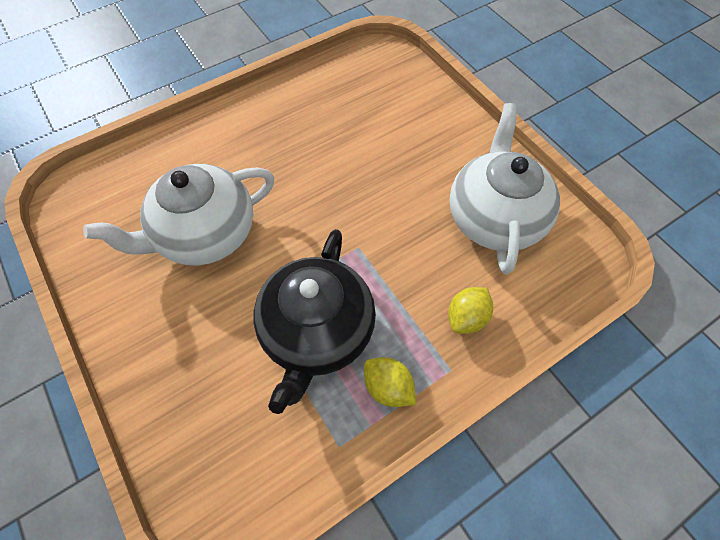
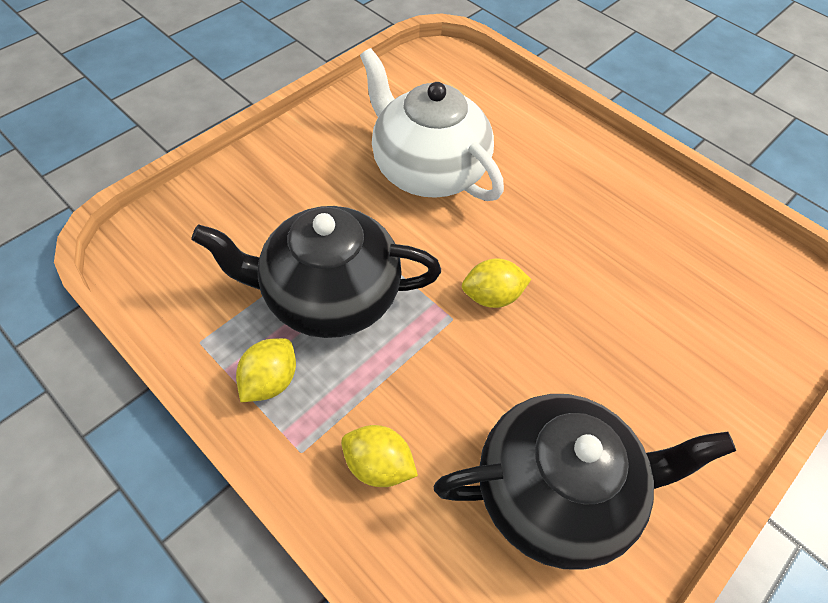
camera: 75 degrees right, 5 degrees down
(345, 217) = (492, 296): none -> yellow lemon
(494, 217) = (557, 491): white teapot -> black teapot

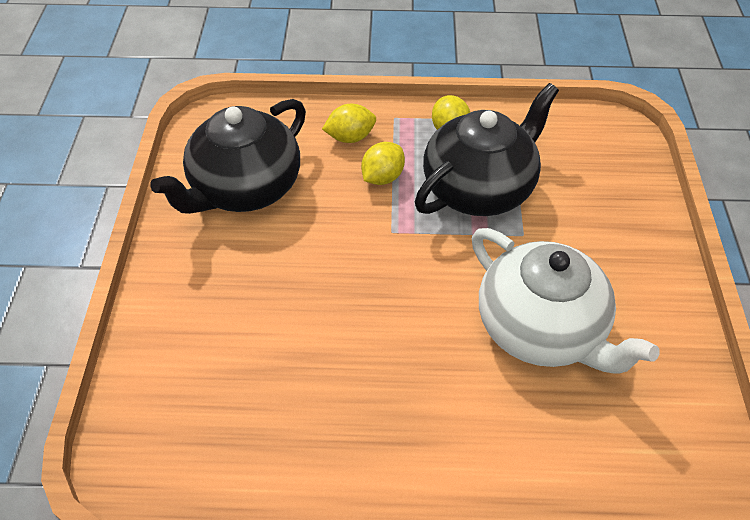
camera: 140 degrees right, 5 degrees down
(427, 169) = (541, 329): white teapot -> white teapot turned 45 degrees clockwise
(492, 296) = (382, 264): yellow lemon -> yellow lemon (382, 177)

